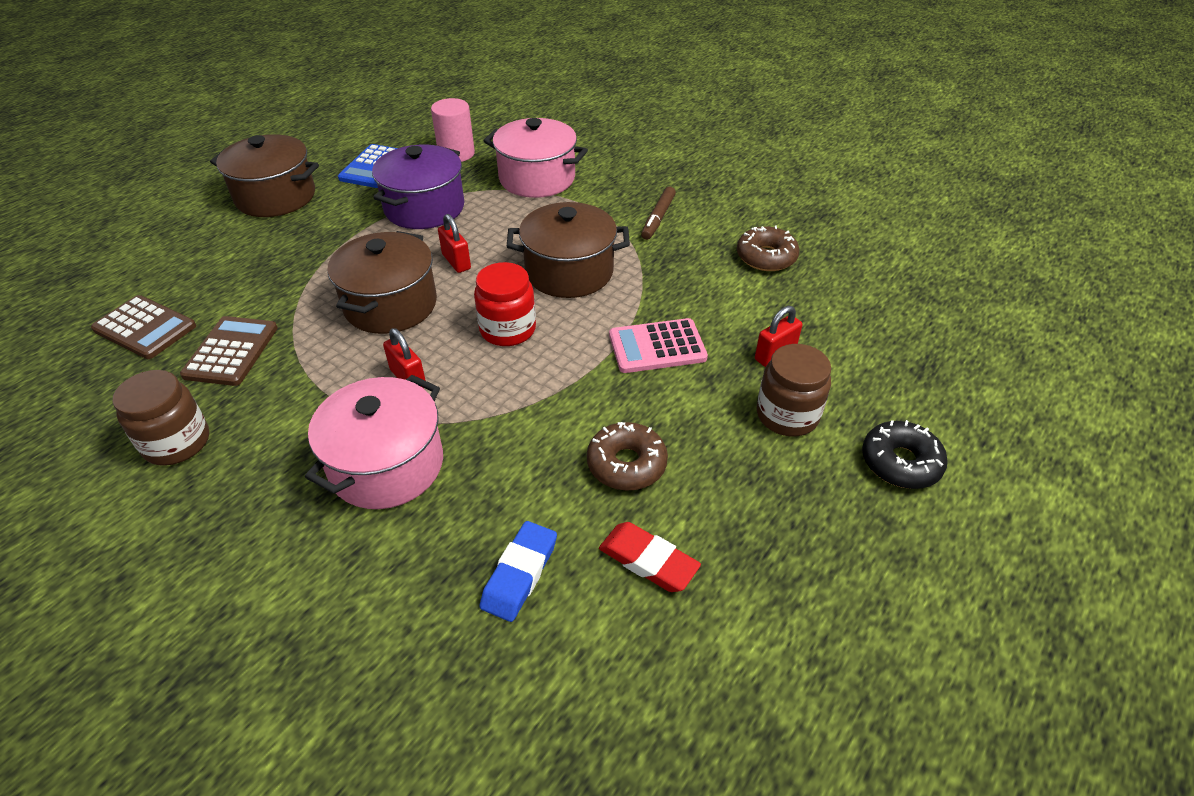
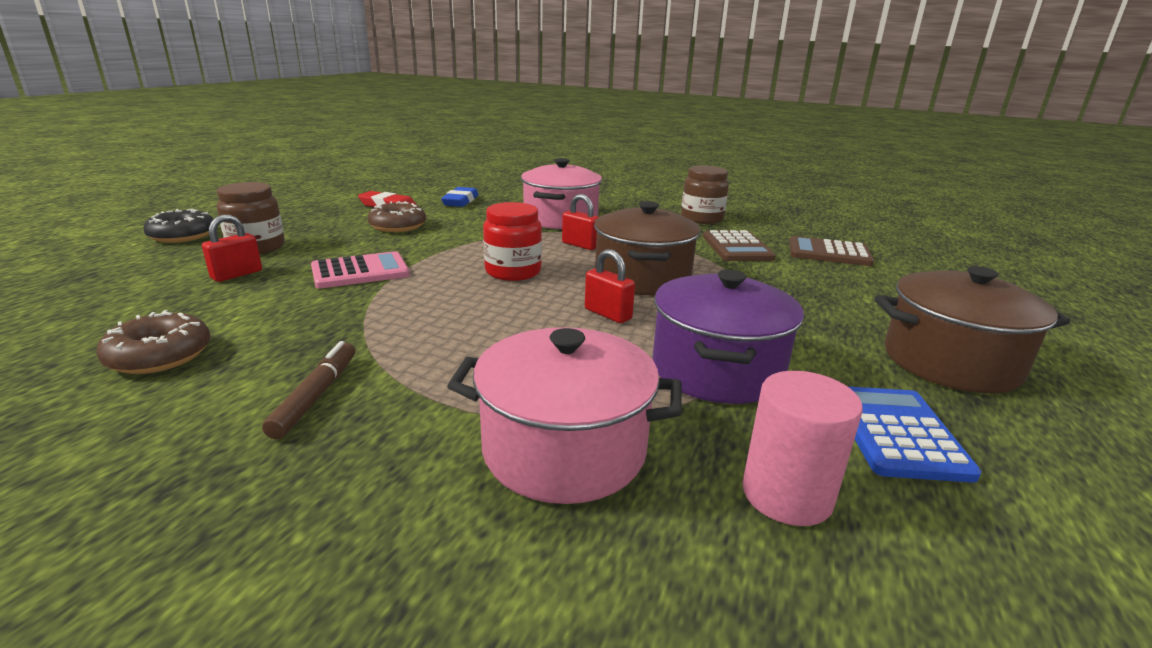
camera: 165 degrees right, 20 degrees down
(569, 272) = (461, 316): brown pot -> none

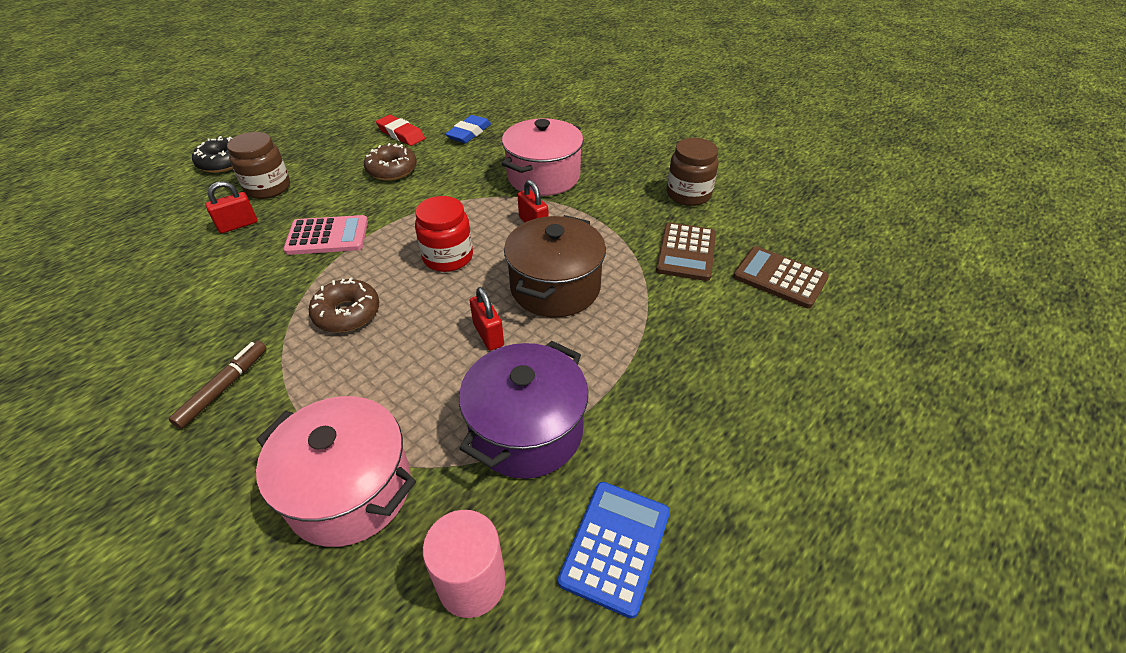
camera: 20 degrees right, 20 degrees up
(160, 356) = (150, 319): brown donut -> brown donut (347, 313)
(950, 362) = (751, 473): brown pot -> none

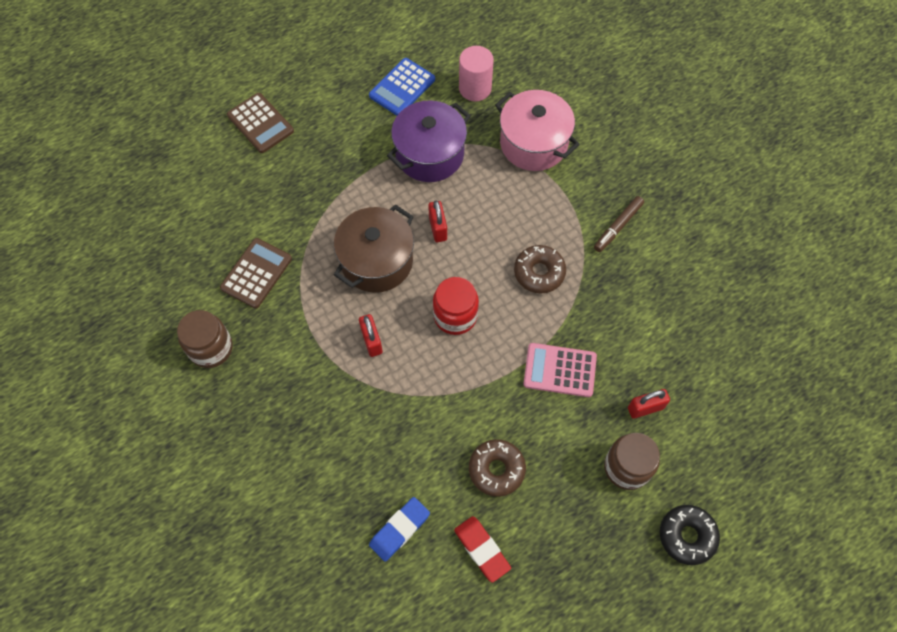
camera: 165 degrees left, 20 degrees up
(543, 176) = (339, 415): pink pot -> none
(779, 278) = (201, 229): brown calculator -> brown calculator (260, 123)

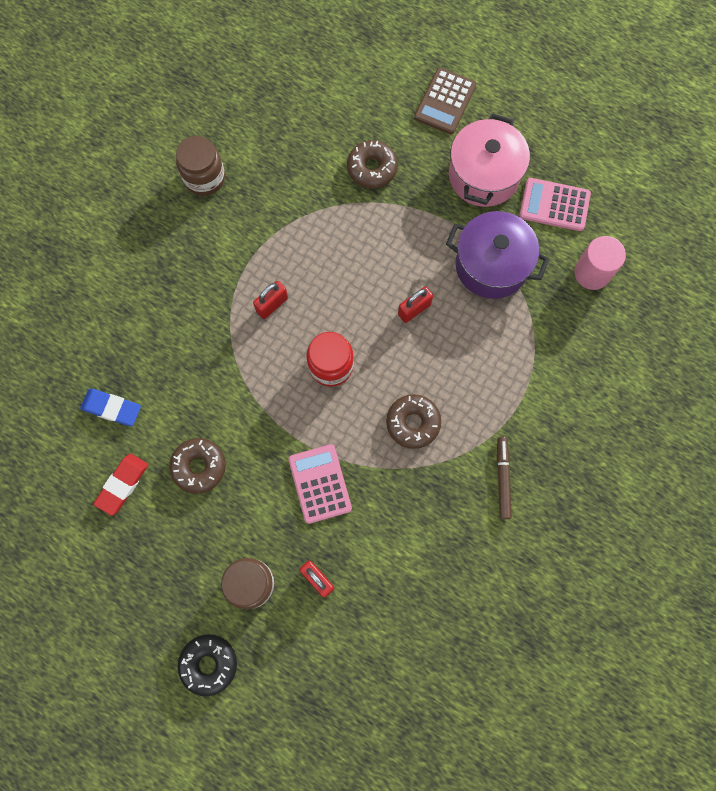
camera: 65 degrees right, 10 degrees up
(256, 273) = (291, 177): brown calculator -> none
(288, 205) = (372, 168): none -> brown donut
(377, 261) = (353, 272): brown pot -> none
(402, 87) = (554, 205): blue calculator -> pink calculator
(533, 143) = (557, 357): pink pot -> pink pot (483, 175)
(618, 227) = (502, 478): brown marker -> brown marker turned 75 degrees clockwise

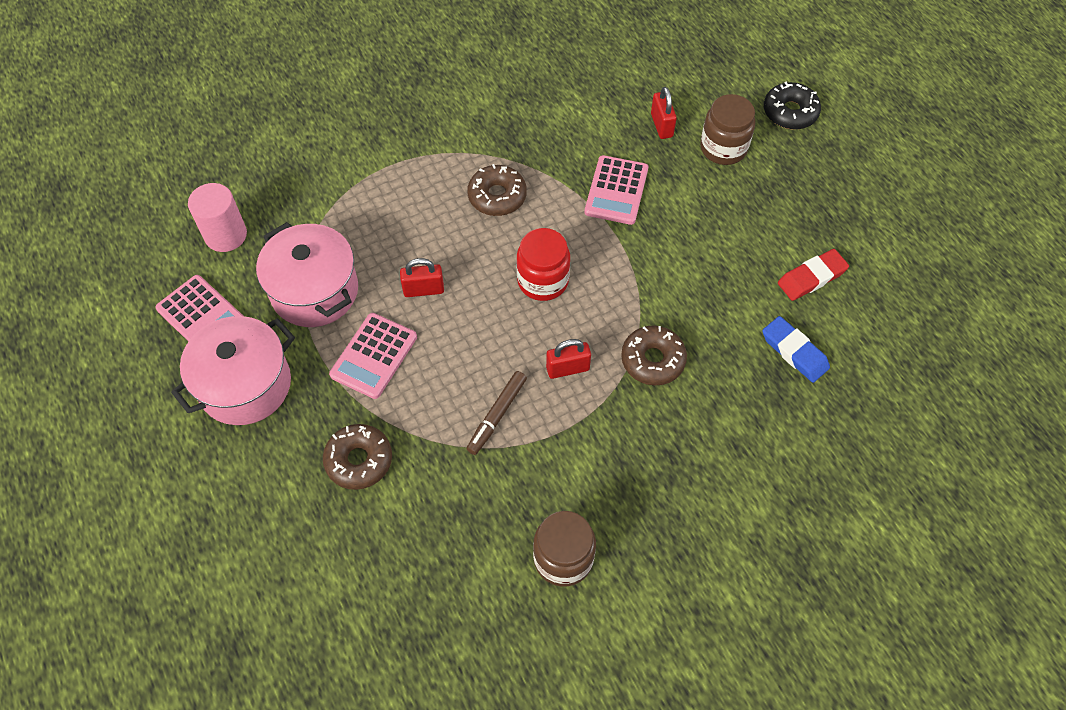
camera: 150 degrees left, 15 degrees down
(199, 466) = (726, 257): brown donut -> brown donut (652, 360)
(413, 241) = (374, 356): none -> pink calculator
(445, 101) = (214, 496): brown calculator -> none
(491, 265) = (314, 291): purple pot -> pink pot
(502, 478) = (449, 120): brown marker -> brown marker (497, 415)

